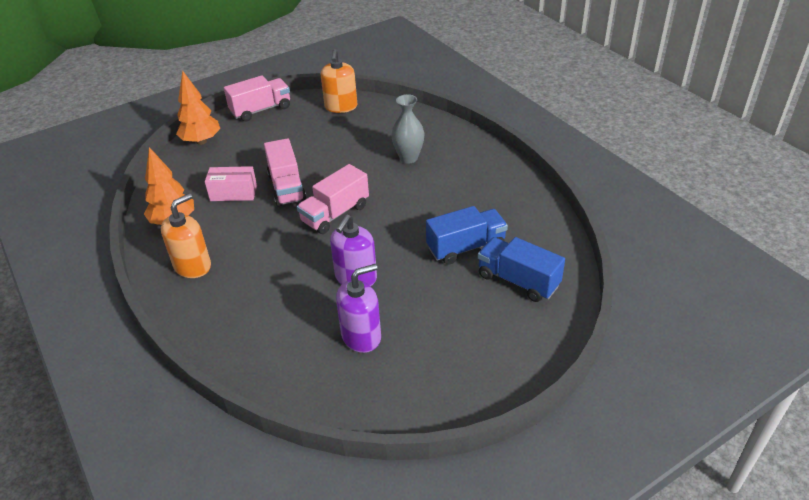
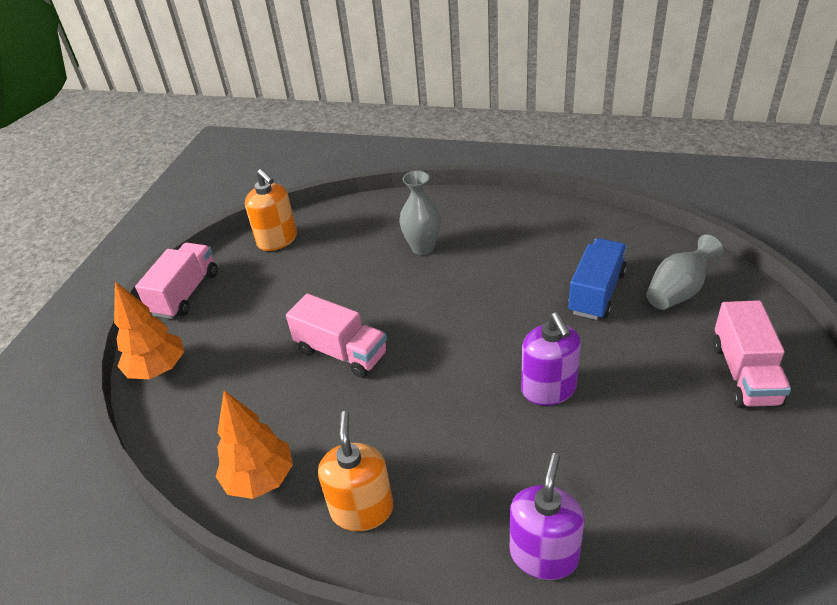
camera: 40 degrees left, 0 degrees up
(233, 193) = (288, 398): pink box -> none
(335, 214) = (434, 344): pink truck -> pink truck (744, 374)
(361, 336) = (640, 438): purple soap dispenser -> purple soap dispenser (544, 554)
(518, 281) = (678, 291): blue truck -> grey vase

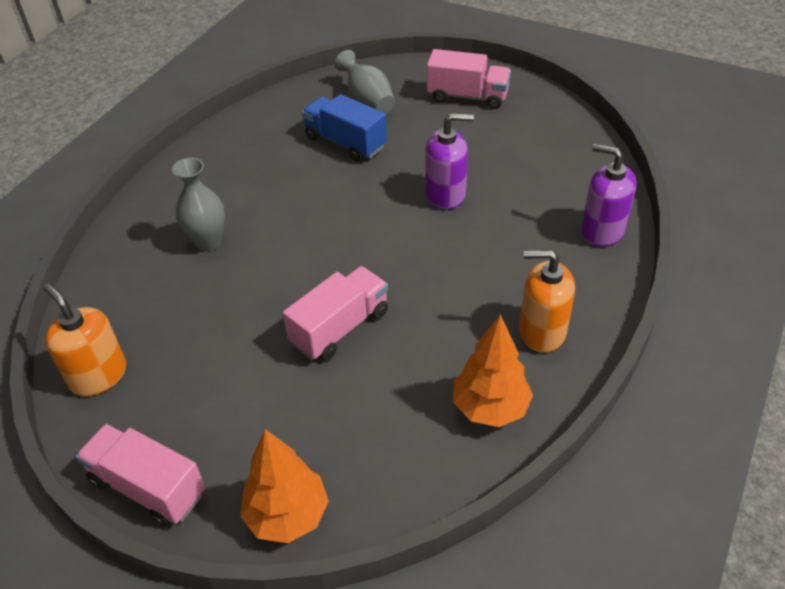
camera: 80 degrees left, 5 degrees up
(277, 240) = (98, 375): orange soap dispenser -> orange soap dispenser turned 105 degrees counterclockwise

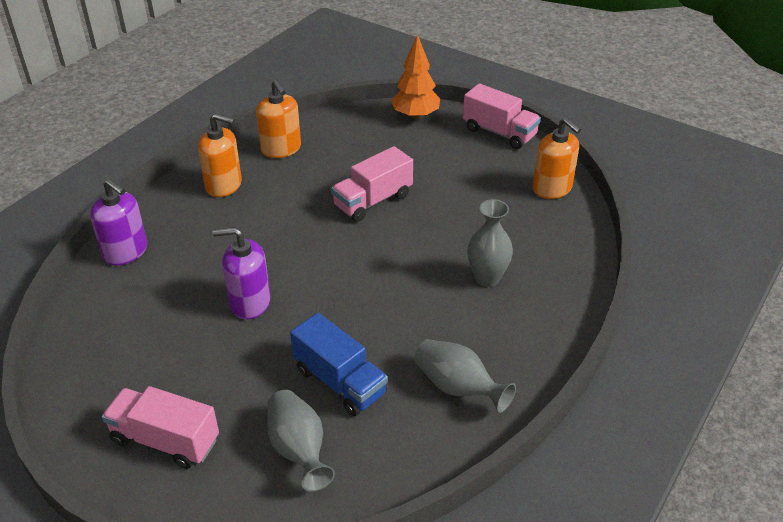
camera: 175 degrees left, 5 degrees down
(247, 148) = (458, 387): none -> grey vase
(490, 408) = (281, 149): orange tree -> orange soap dispenser

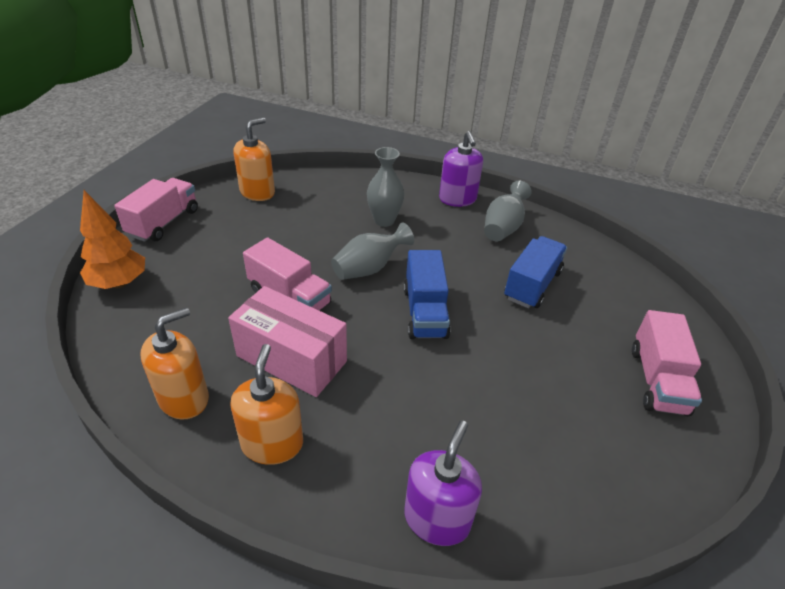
camera: 105 degrees left, 0 degrees up
(249, 302) = (472, 362): purple soap dispenser -> purple soap dispenser (457, 199)
(298, 198) = (291, 358): none -> pink box
(299, 450) = (606, 296): grey vase -> grey vase (369, 268)
(325, 283) = (425, 312): none -> blue truck

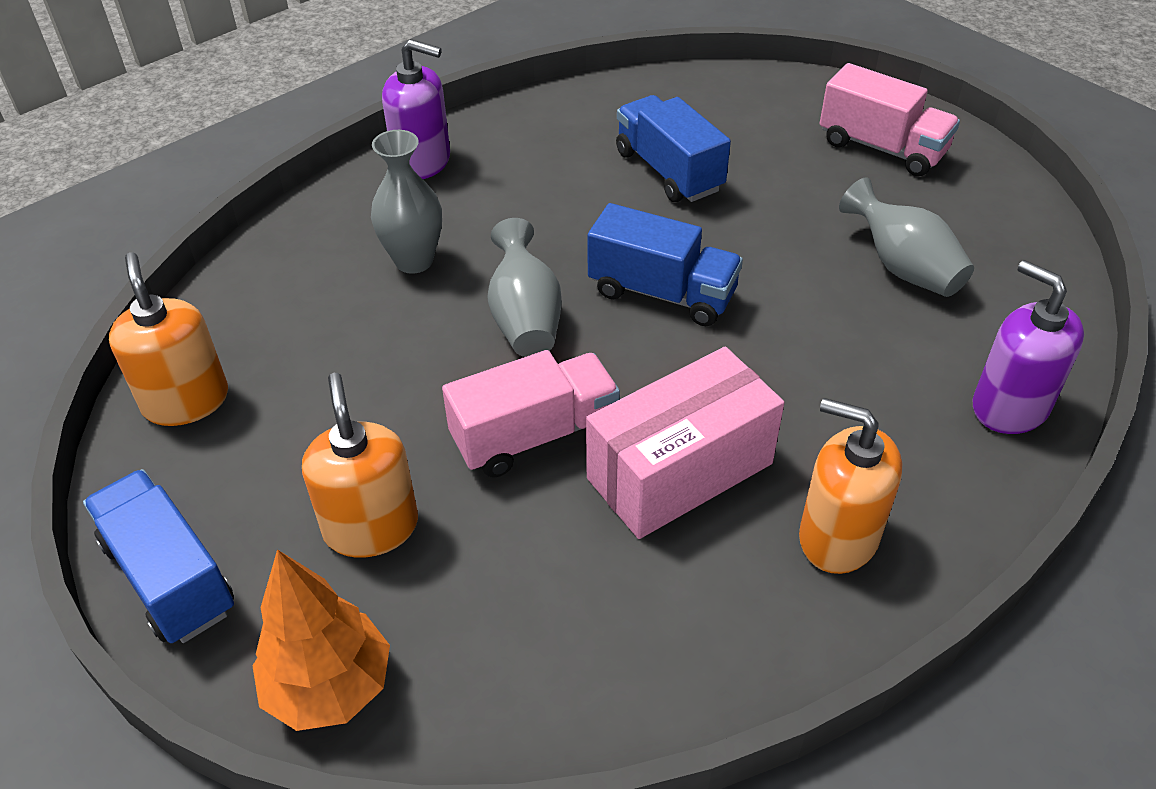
camera: 60 degrees left, 5 degrees up
(164, 223) = (170, 577): pink truck -> blue truck
(184, 398) = (701, 631): orange soap dispenser -> orange soap dispenser (371, 527)
(503, 227) = (528, 145): grey vase -> grey vase (903, 267)

